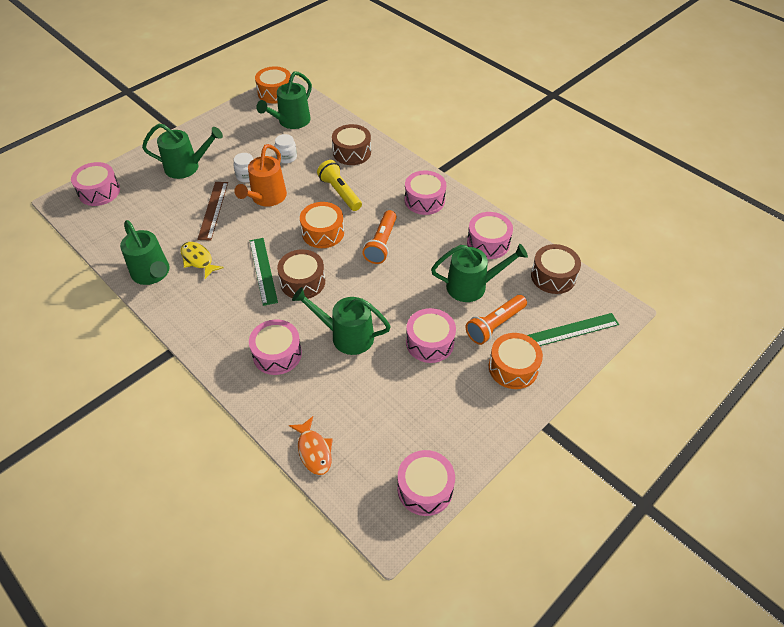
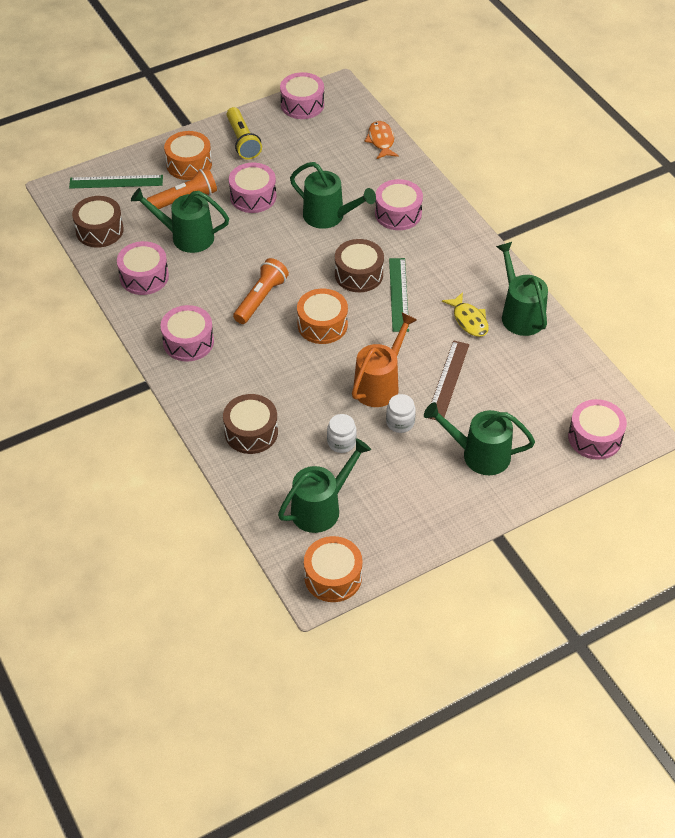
camera: 165 degrees left, 0 degrees up
(340, 192) = (286, 373): yellow flashlight -> yellow flashlight (243, 141)

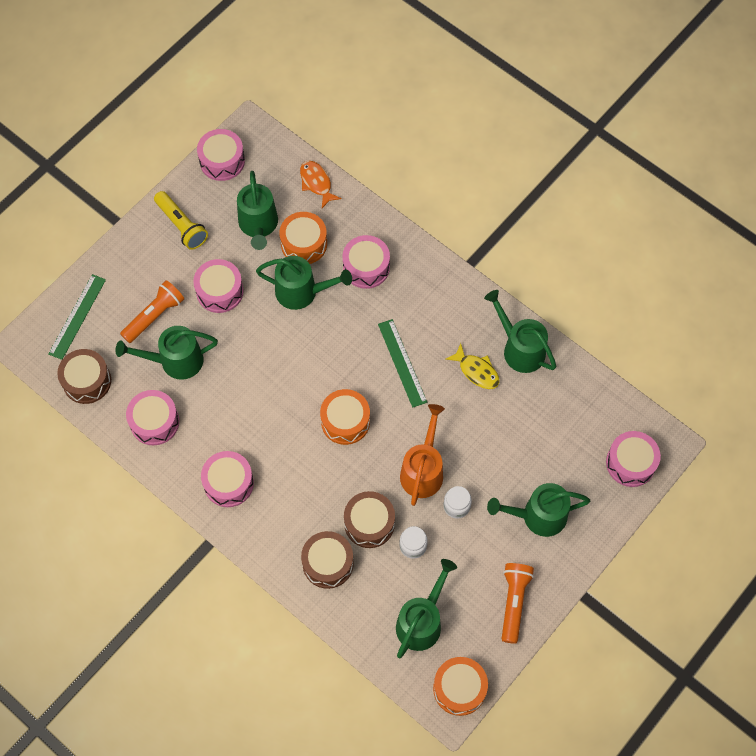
camera: 20 degrees left, 15 degrees up
(116, 181) = (77, 316): green ruler -> green ruler turned 45 degrees counterclockwise
(189, 164) = (140, 271): orange drum -> orange drum (304, 244)
(261, 299) = (276, 411): orange flashlight -> orange flashlight (513, 602)
(312, 158) = (258, 226): none -> green watering can
(359, 274) = (356, 352): brown drum -> brown drum (369, 523)
(447, 380) = (482, 445): brown ruler -> none

